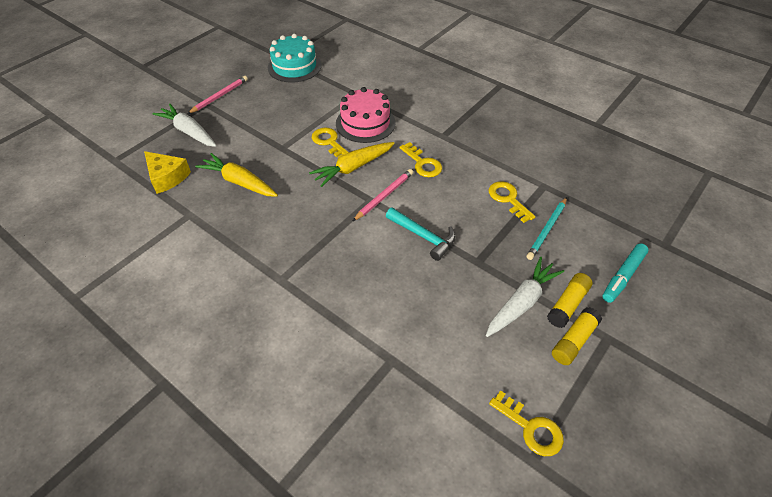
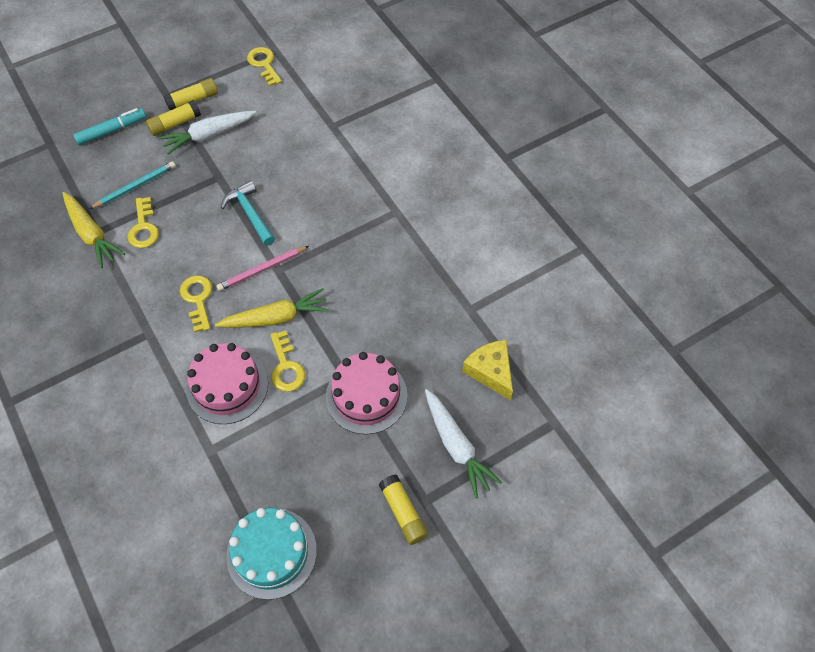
camera: 160 degrees left, 10 degrees up
(219, 96) = (403, 513): pink pencil -> yellow glue stick
(239, 182) = (409, 337): yellow carrot -> yellow carrot (91, 234)
(262, 141) = (366, 396): none -> pink cake

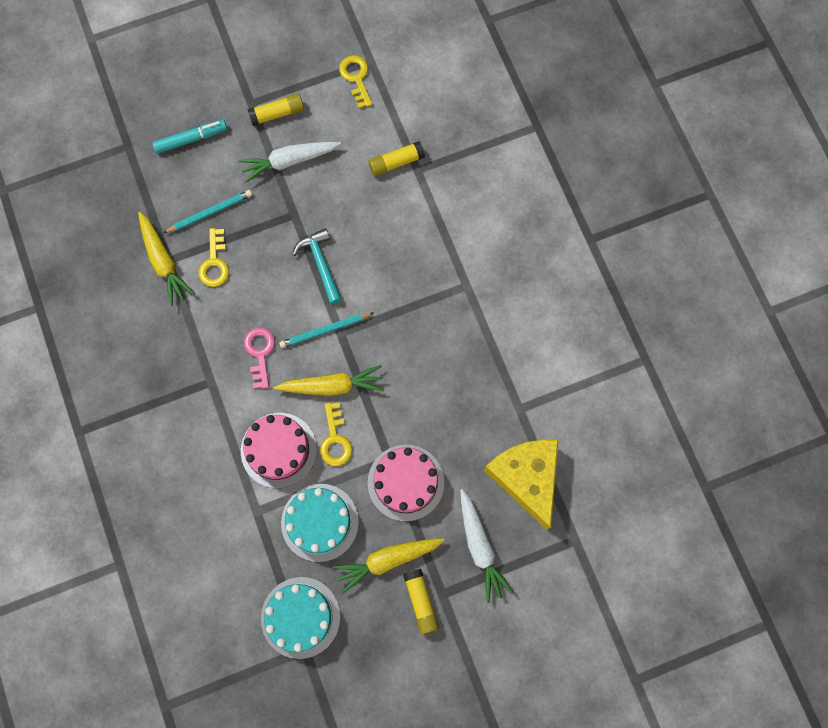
camera: 10 degrees right, 15 degrees up
(175, 124) = (256, 141): yellow glue stick -> yellow glue stick (396, 162)
(197, 299) = (260, 353): yellow key -> pink key
(262, 269) = (325, 330): pink pencil -> turquoise pencil
(280, 450) = (319, 522): none -> turquoise cake
(359, 476) = (387, 560): none -> yellow carrot
(490, 371) = (526, 478): yellow cheese -> yellow cheese, size x1.59

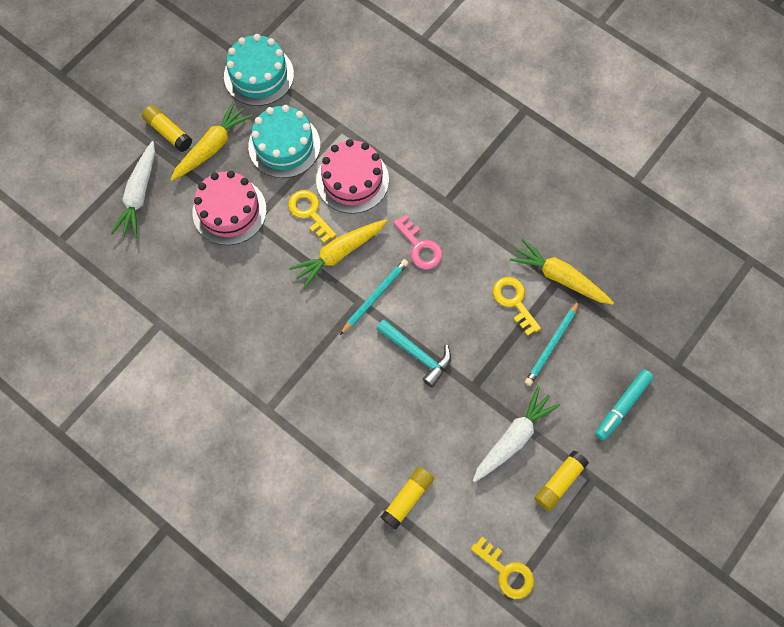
camera: 150 degrees right, 5 degrees down
(480, 547) = (139, 195): white carrot -> white carrot turned 120 degrees counterclockwise
(526, 478) = (125, 268): yellow cheese -> none

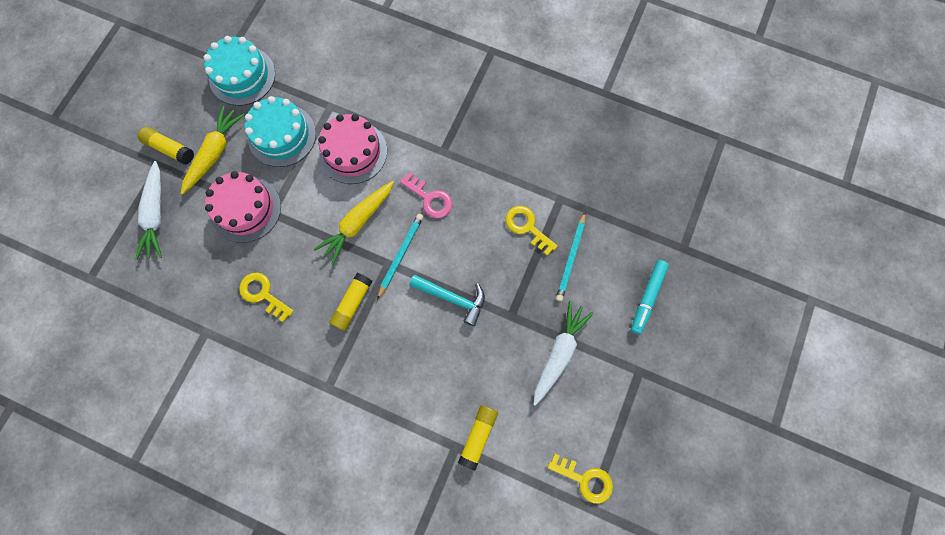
camera: 15 degrees left, 5 degrees up
(309, 213) = (321, 192): yellow key -> yellow key (263, 294)
(559, 277) = (562, 195): yellow carrot -> none
(559, 482) = (610, 383): yellow glue stick -> yellow glue stick (352, 303)

